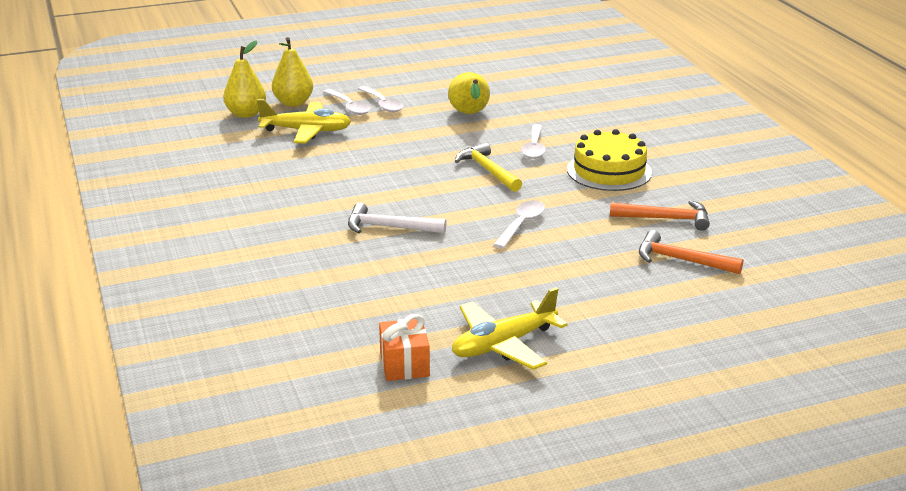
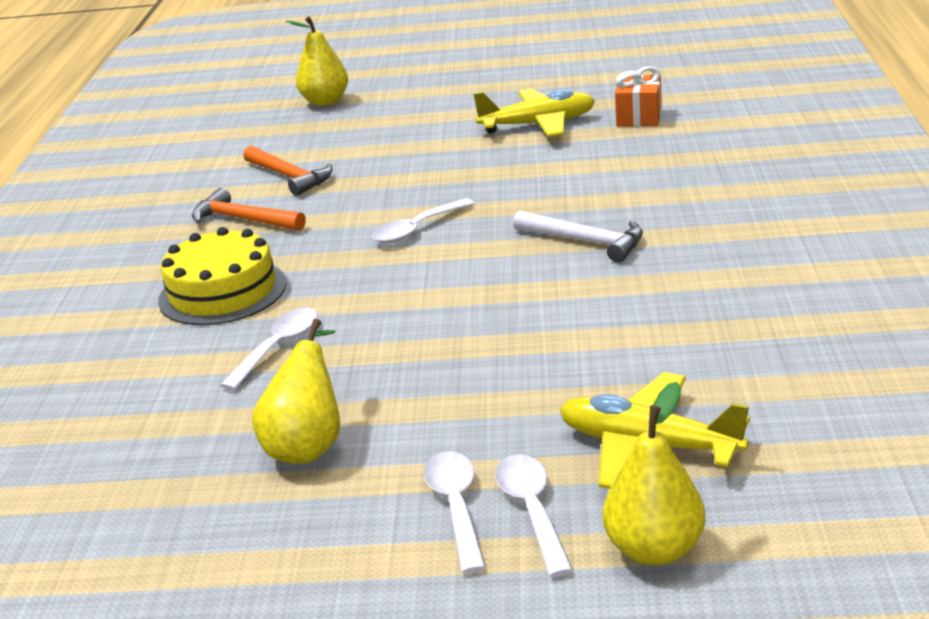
camera: 155 degrees left, 0 degrees up
(246, 114) = (773, 525): yellow pear -> yellow pear (325, 101)
(488, 170) = (387, 313): yellow hammer -> none

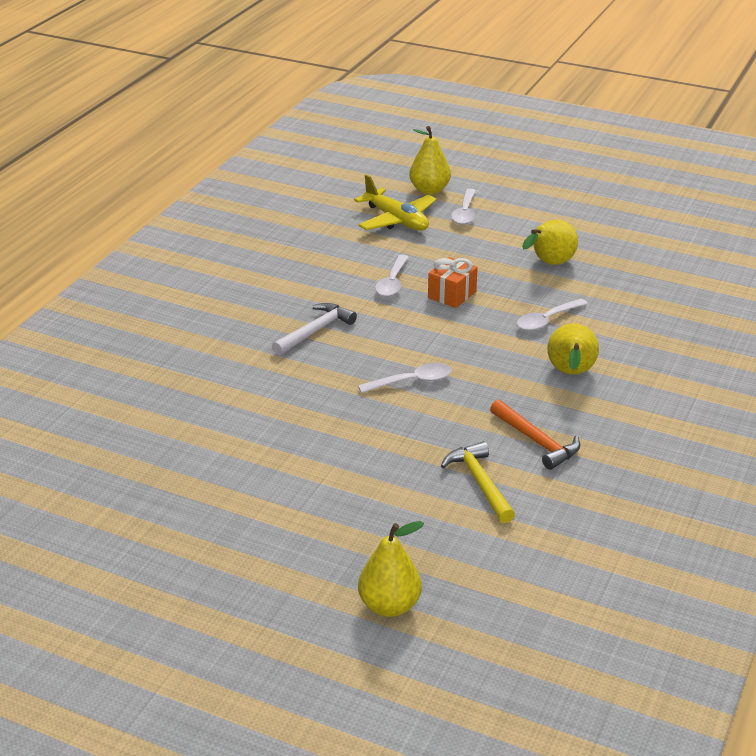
camera: 160 degrees left, 5 degrees up
(222, 291) = (571, 374): yellow cake -> yellow pear
(289, 177) = (480, 483): orange hammer -> yellow hammer
(456, 507) = (495, 222): white spoon -> white spoon (392, 282)
(538, 124) = (229, 465): yellow plane -> none
(586, 241) = (315, 331): white hammer -> white hammer turned 75 degrees clockwise
(639, 117) = (146, 439): orange gift -> orange gift (452, 295)

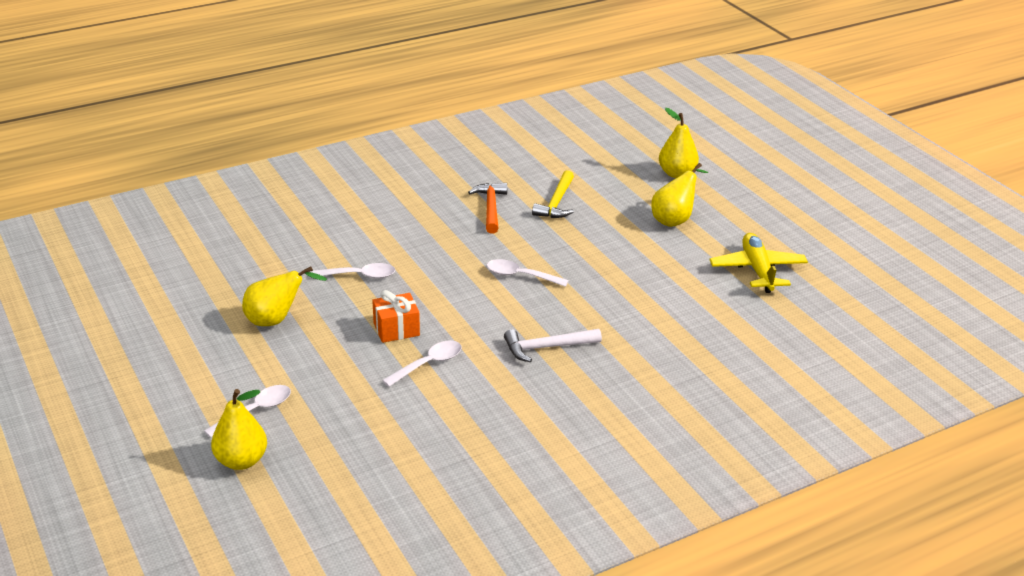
camera: 145 degrees left, 0 degrees up
(396, 220) = (330, 435): yellow plane -> yellow plane (757, 270)
(571, 374) = (405, 234): yellow pear -> yellow pear (674, 220)

